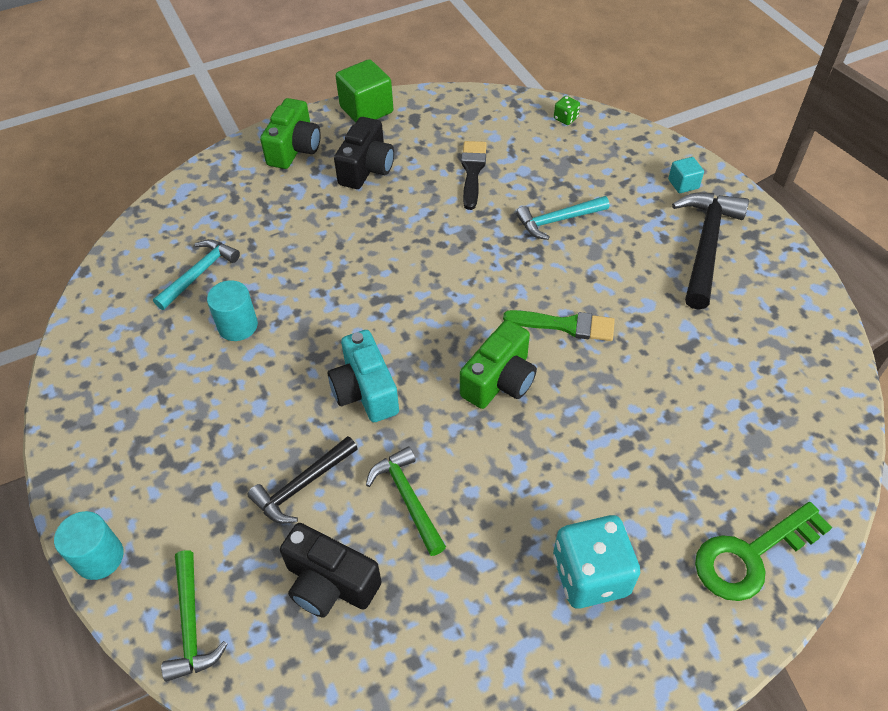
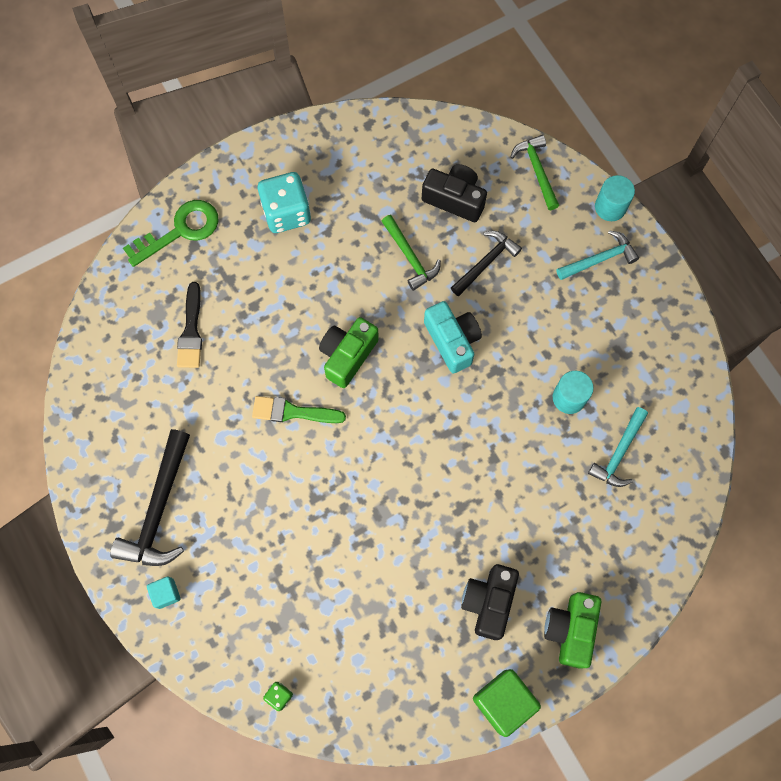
camera: 175 degrees right, 20 degrees up
(472, 171) = (379, 603): black brush -> black brush (191, 331)
(558, 220) = (294, 536): turquoise hammer -> turquoise hammer (599, 259)

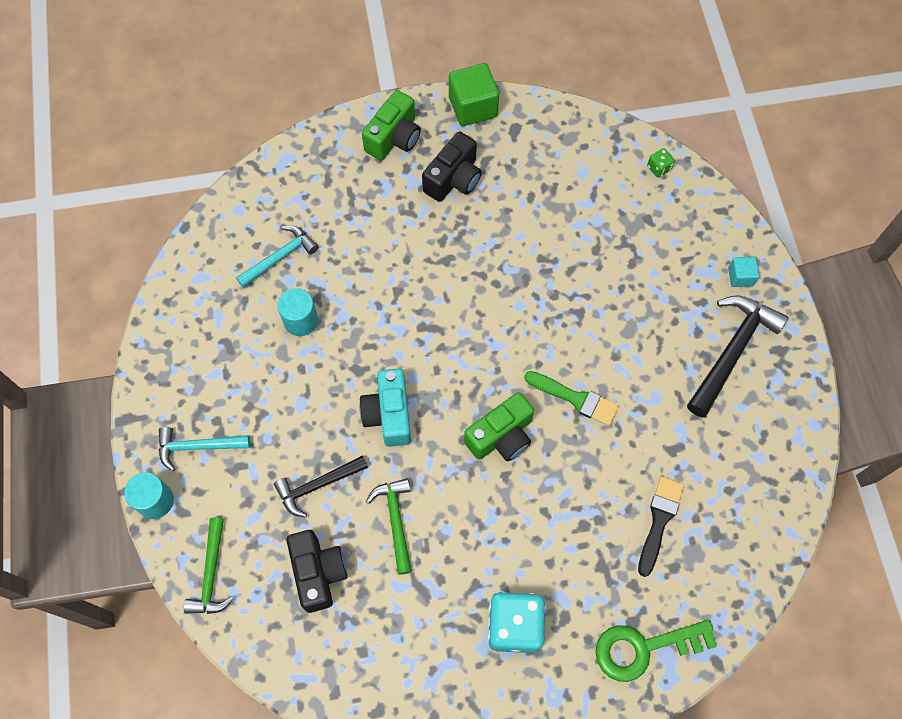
camera: 160 degrees left, 5 degrees down
(454, 199) = (318, 573): black camera -> black camera turned 150 degrees counterclockwise

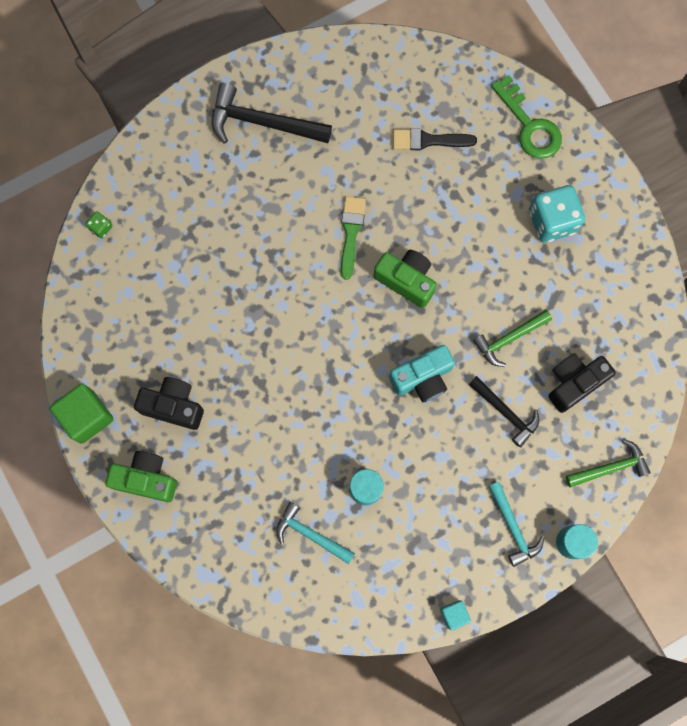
camera: 110 degrees left, 10 degrees up
(740, 277) = (189, 133): turquoise cube -> turquoise cube (454, 614)

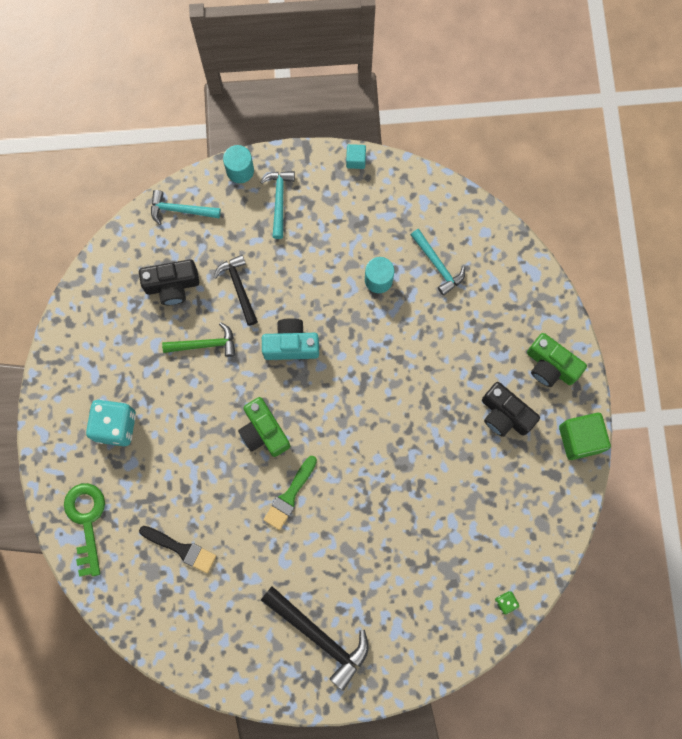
camera: 155 degrees left, 0 degrees up
(610, 467) = (180, 210): green hammer -> turquoise hammer

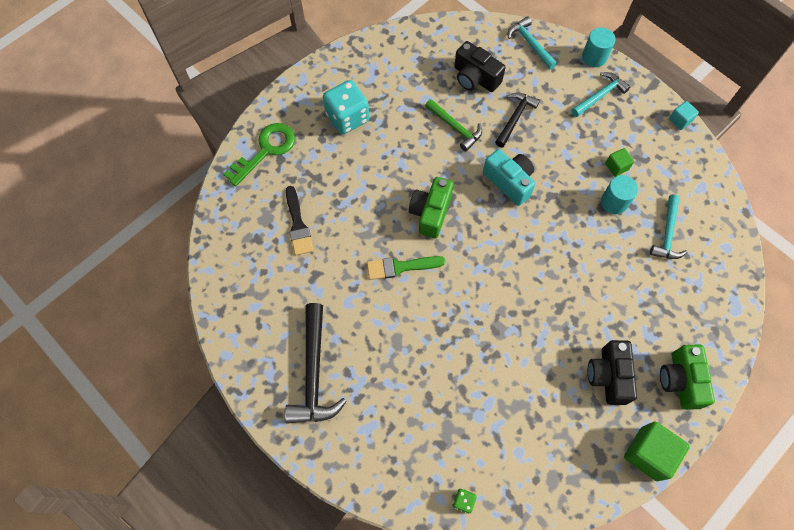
camera: 50 degrees right, 10 degrees down
(351, 249) = (616, 167): none -> green cube

